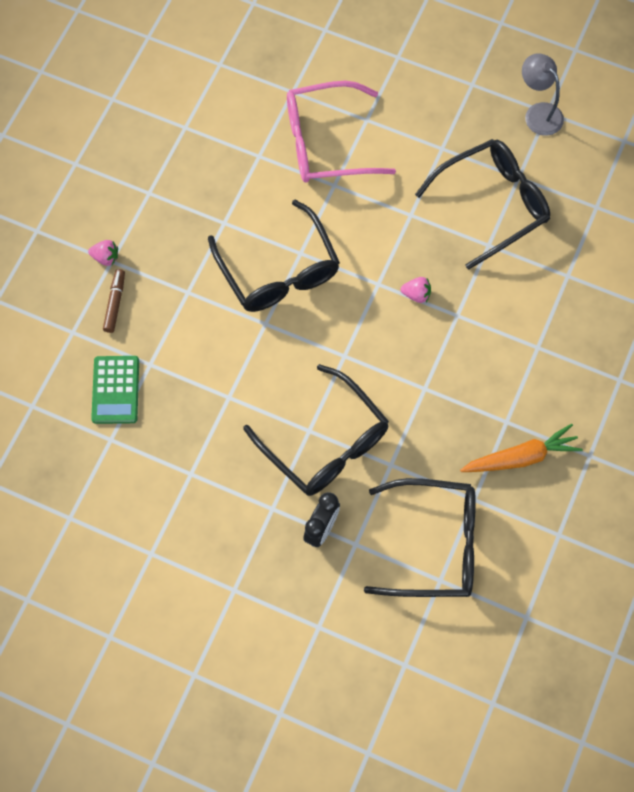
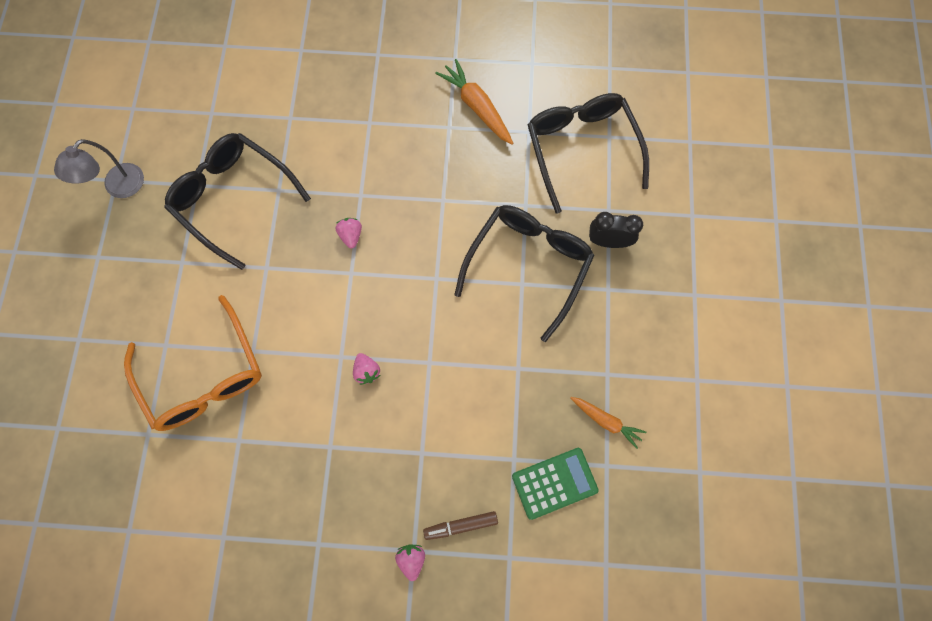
camera: 110 degrees left, 5 degrees up
(149, 455) = (606, 421): none -> orange carrot
(278, 270) = (367, 371): black glasses -> pink strawberry
(327, 143) = (204, 375): pink glasses -> orange glasses

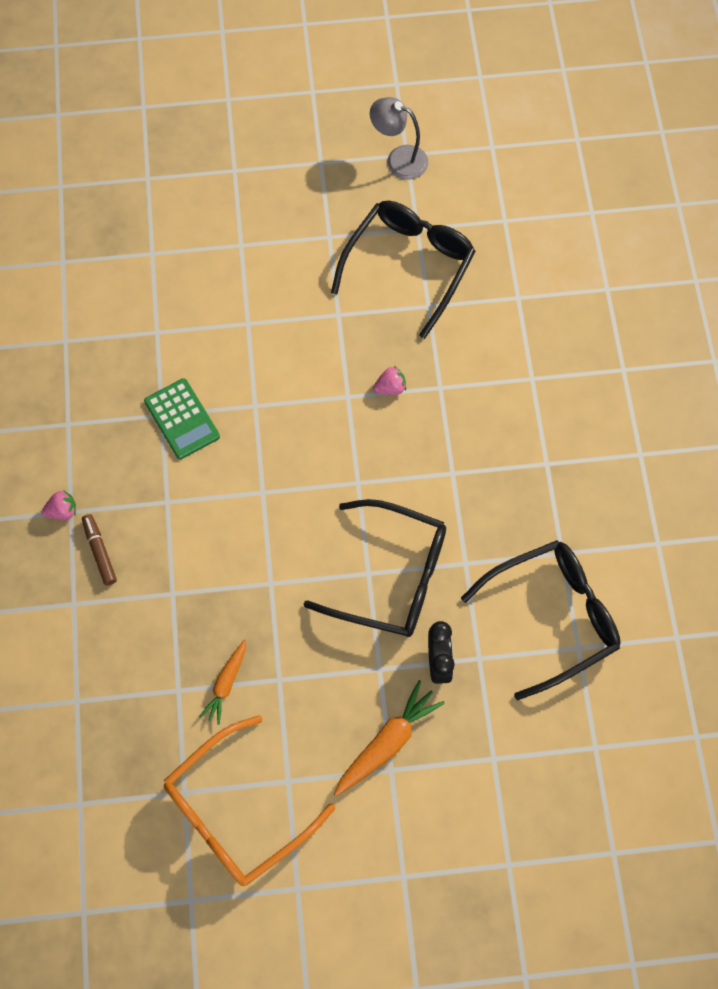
camera: 80 degrees right, 5 degrees down
(204, 375) = (216, 286): orange glasses -> orange glasses (237, 811)
(367, 371) = (243, 433): pink strawberry -> none
(476, 107) = (581, 489): orange carrot -> orange carrot (388, 742)
(554, 483) = (153, 638): green calculator -> green calculator (182, 419)

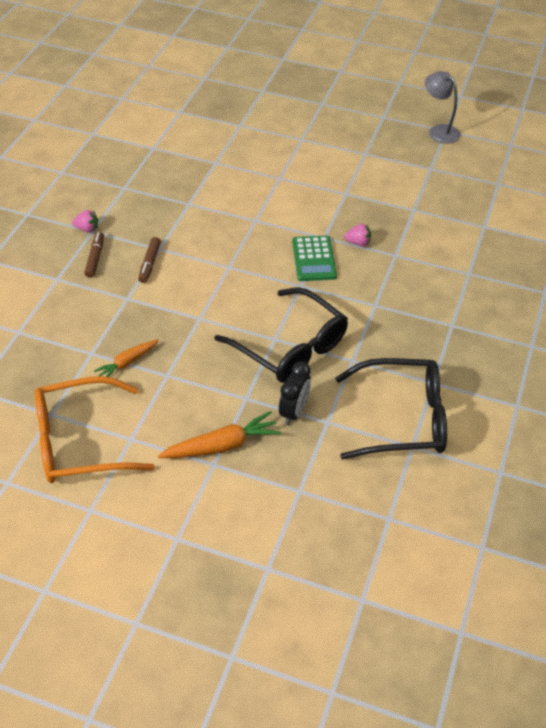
camera: 25 degrees right, 20 degrees down
(169, 530) = (150, 263): none -> brown marker
(182, 419) = (200, 210): green calculator -> green calculator (314, 259)
(408, 266) = (412, 185): black glasses -> none

